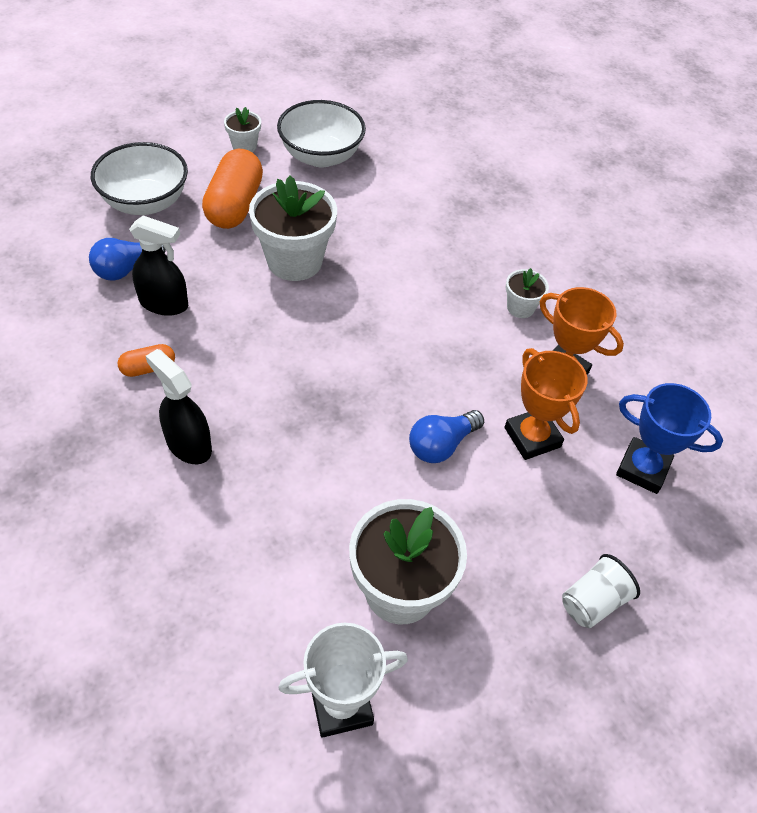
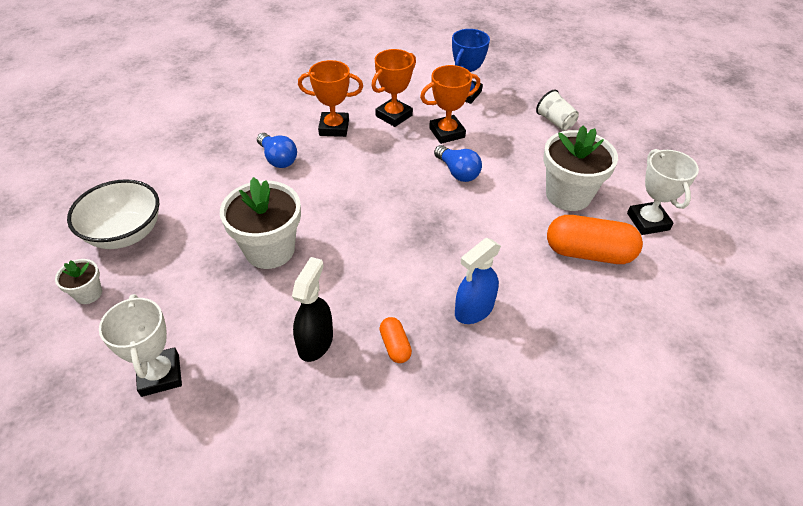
camera: 85 degrees left, 5 degrees down
(126, 269) = (263, 380): blue light bulb -> blue light bulb (278, 159)
(145, 202) = (160, 375): white bowl -> white trophy
(188, 444) = (474, 310): black spray bottle -> blue spray bottle
(234, 205) = (183, 297): orange capsule -> orange capsule (588, 253)
(520, 308) = (334, 128): white flower pot -> orange trophy

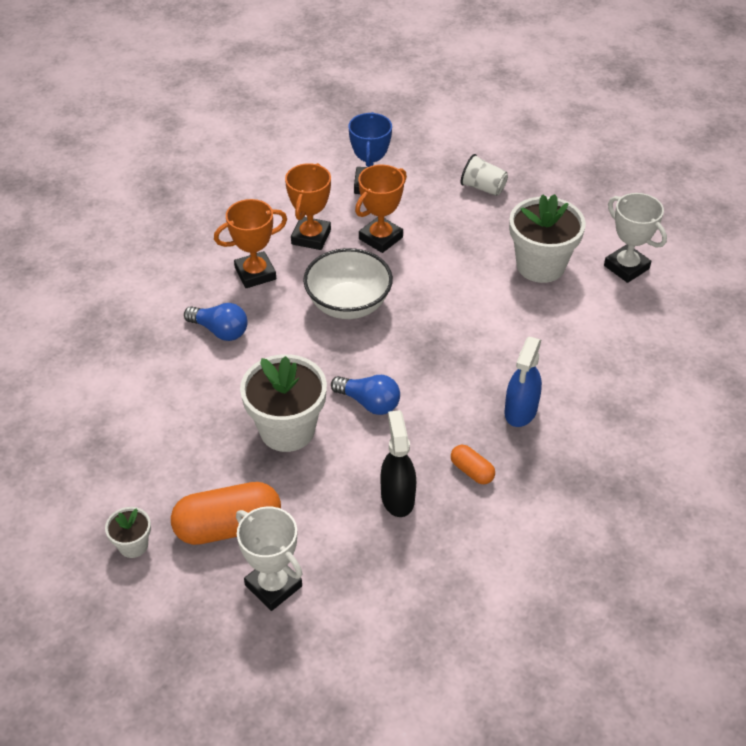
camera: 25 degrees left, 0 degrees up
(125, 233) = (118, 472): white bowl -> white bowl (348, 304)
(457, 172) = (419, 279): blue light bulb -> blue light bulb (369, 403)
(588, 253) = (590, 318): orange capsule -> orange capsule (228, 527)

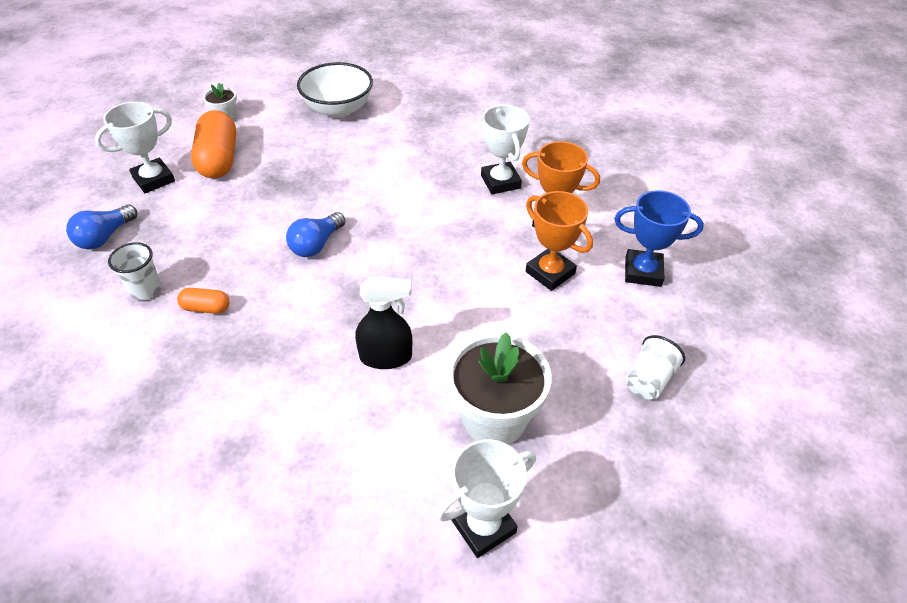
camera: 95 degrees right, 0 degrees up
(220, 331) = (429, 160): blue light bulb -> blue light bulb (105, 237)
(255, 273) = (500, 182): orange trophy -> white trophy
(287, 430) = (303, 193): white flower pot -> none
(348, 304) = (450, 240): white bowl -> white bowl (338, 109)
(397, 497) = (201, 254): black spray bottle -> black spray bottle (386, 357)
(458, 530) = (146, 290): none -> white cup
(472, 471) = (206, 308): orange capsule -> orange capsule turned 45 degrees clockwise
(520, 411) = (266, 359): blue spray bottle -> none

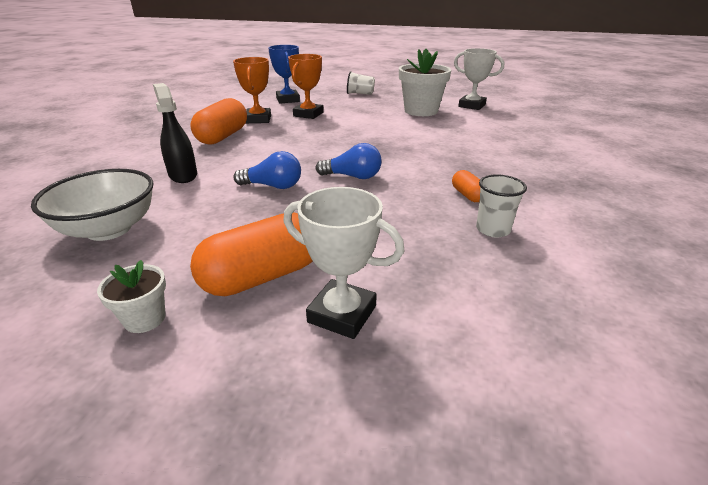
camera: 115 degrees left, 15 degrees down
(105, 237) = (473, 294): blue light bulb -> blue light bulb (273, 186)
(386, 357) = (420, 135): black spray bottle -> black spray bottle (183, 175)
(500, 182) = (222, 136): white trophy -> orange capsule

